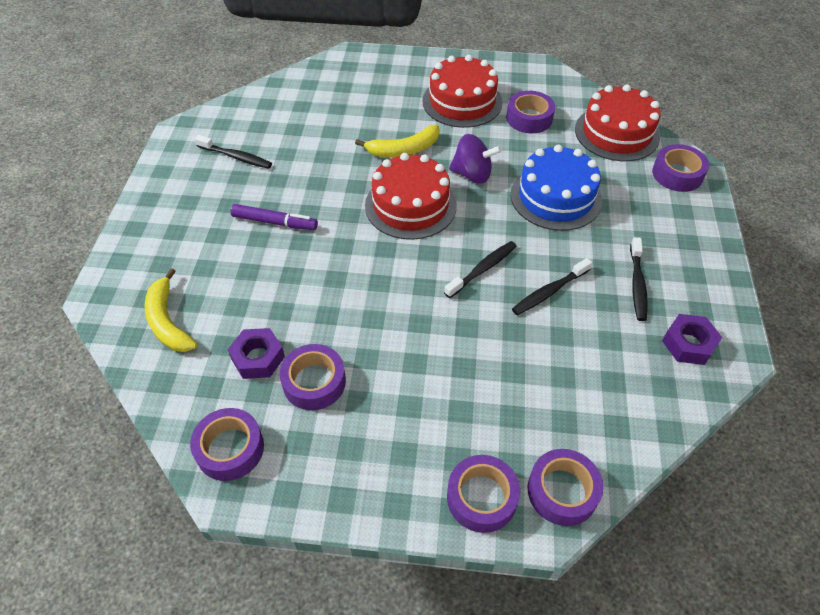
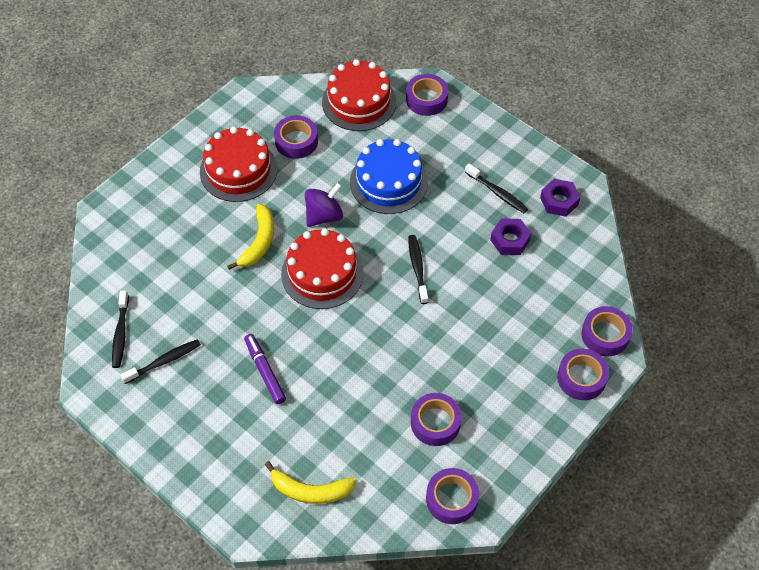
camera: 55 degrees left, 5 degrees up
(258, 358) = (389, 447): purple nut -> purple nut (510, 240)
(274, 222) = (265, 371): purple marker -> purple marker turned 75 degrees counterclockwise
(549, 292) = (466, 244): black toothbrush -> black toothbrush (120, 334)

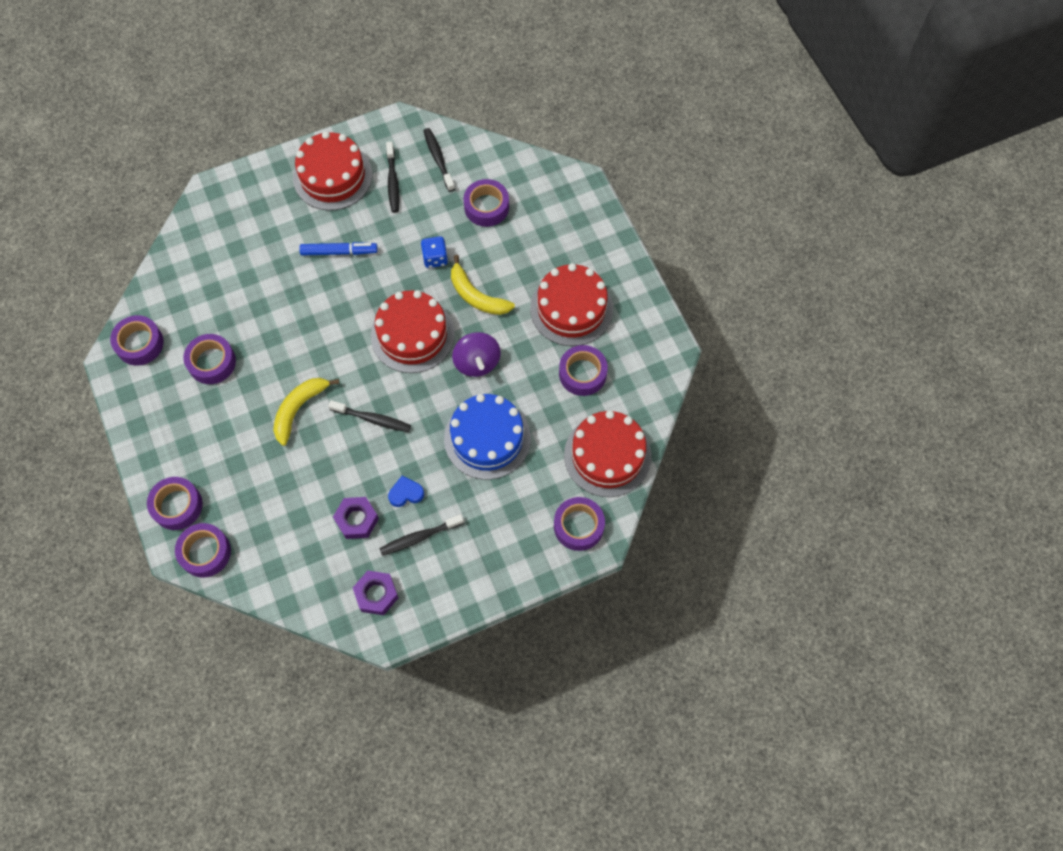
camera: 115 degrees right, 10 degrees up
(120, 334) = (438, 159): black toothbrush -> black toothbrush turned 45 degrees clockwise
(160, 271) = (486, 207): none -> purple tape
(179, 419) = (332, 176): none -> red cake
(235, 289) = (435, 258): none -> blue dice
(265, 371) = (339, 252): purple marker -> blue marker
(310, 490) = (213, 245): yellow banana -> yellow banana (299, 409)
(467, 217) = (406, 493): none -> blue heart

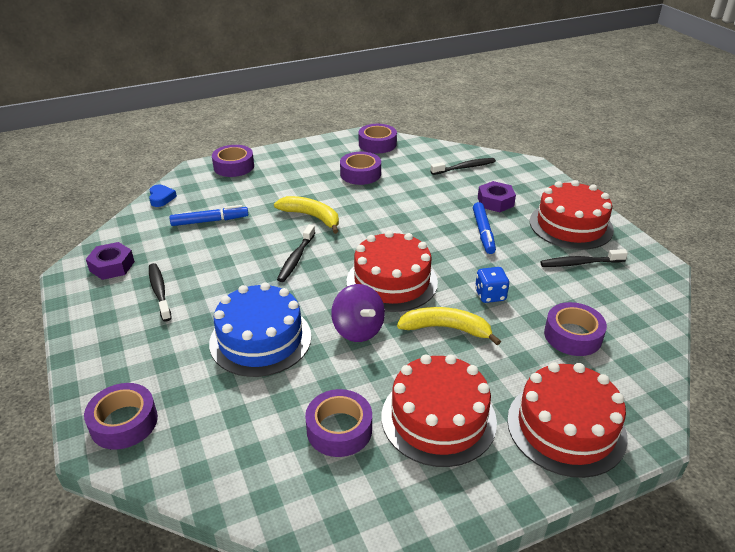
camera: 90 degrees right, 30 degrees down
(205, 552) = (189, 180): purple tape -> none
(299, 512) = (210, 221): none -> blue marker
(357, 520) = (192, 252): purple nut -> purple nut (495, 202)
(406, 493) = (210, 281): blue heart -> blue heart (161, 198)
(438, 159) = (625, 295): black toothbrush -> black toothbrush (465, 167)
(476, 296) = (446, 328): yellow banana -> yellow banana turned 60 degrees clockwise
(477, 362) = (358, 330): purple spinning top -> purple spinning top turned 105 degrees counterclockwise
(607, 455) = (214, 455): red cake -> red cake (566, 427)

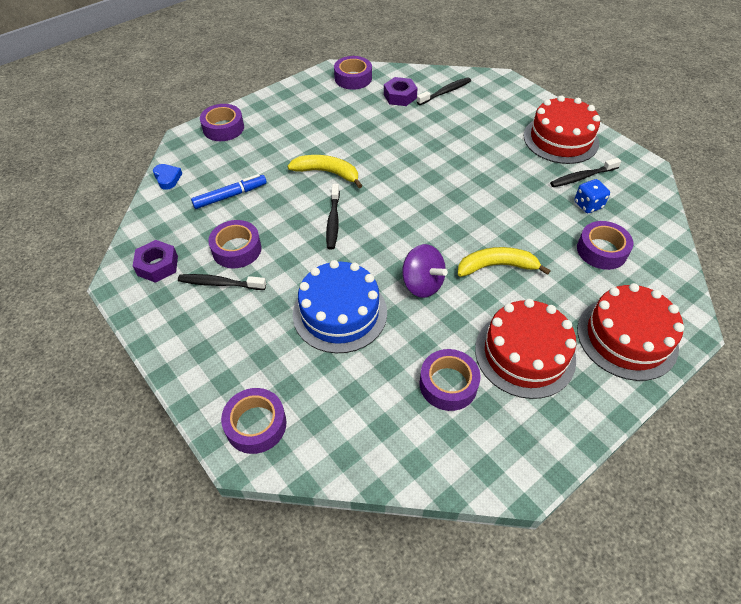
camera: 15 degrees left, 15 degrees up
(159, 291) = (220, 283): black toothbrush -> black toothbrush turned 45 degrees counterclockwise
(360, 174) = (352, 116): purple tape -> purple tape (236, 249)
(392, 281) = (430, 228): red cake -> none
(483, 232) = (489, 160): blue marker -> none
(490, 295) = (520, 225): blue dice -> blue dice (588, 205)
(495, 202) = (487, 125): purple nut -> purple nut (400, 96)

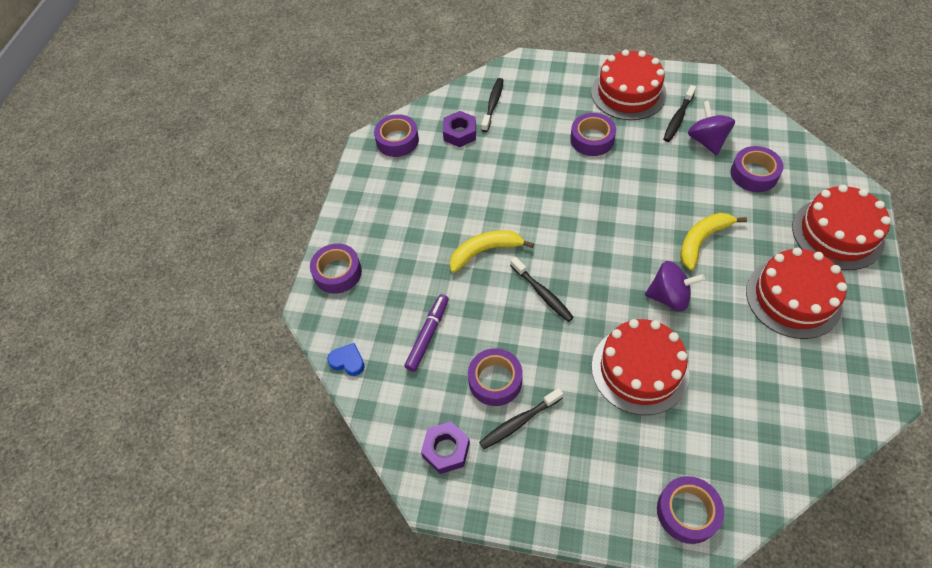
camera: 35 degrees left, 5 degrees up
(230, 196) = (428, 335): blue marker -> purple marker
(340, 313) = (639, 369): blue cake -> red cake
(448, 384) = (773, 363): purple tape -> purple tape (592, 139)
(588, 205) = (706, 141): blue dice -> purple spinning top

